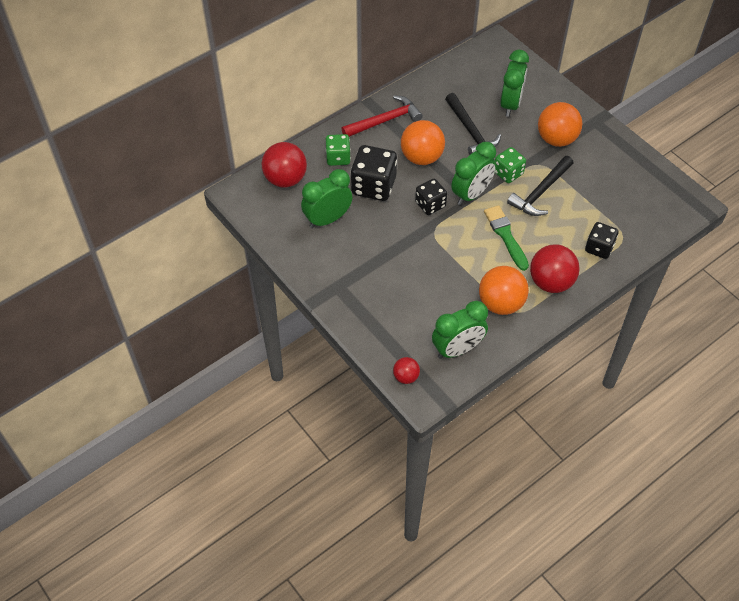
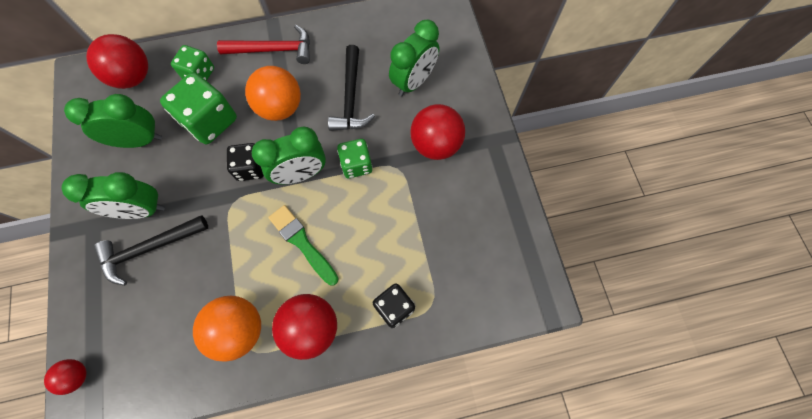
camera: 25 degrees right, 15 degrees up
(373, 186) = (210, 121): black dice -> green dice
(457, 349) = (154, 367): green clock -> green clock (141, 210)
(505, 235) = (302, 243): green brush -> green brush turned 45 degrees counterclockwise
(540, 192) = (375, 204): black hammer -> black hammer (149, 249)
(556, 139) = (436, 144): orange ball -> red ball

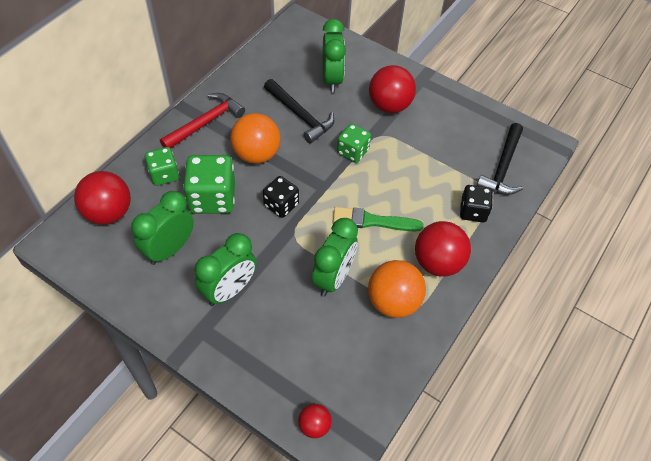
camera: 45 degrees left, 15 degrees down
(149, 249) = (267, 308): black hammer -> black hammer (502, 167)
(301, 174) = (321, 183): green clock -> green clock (333, 277)

